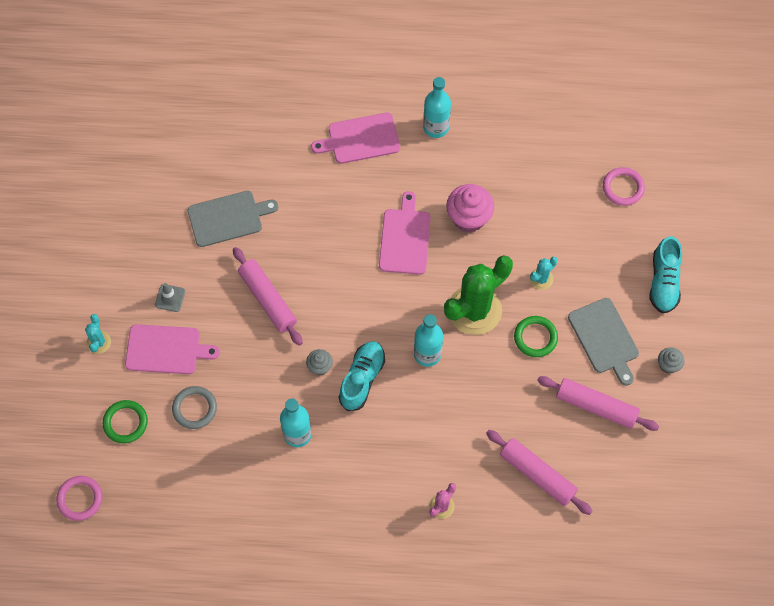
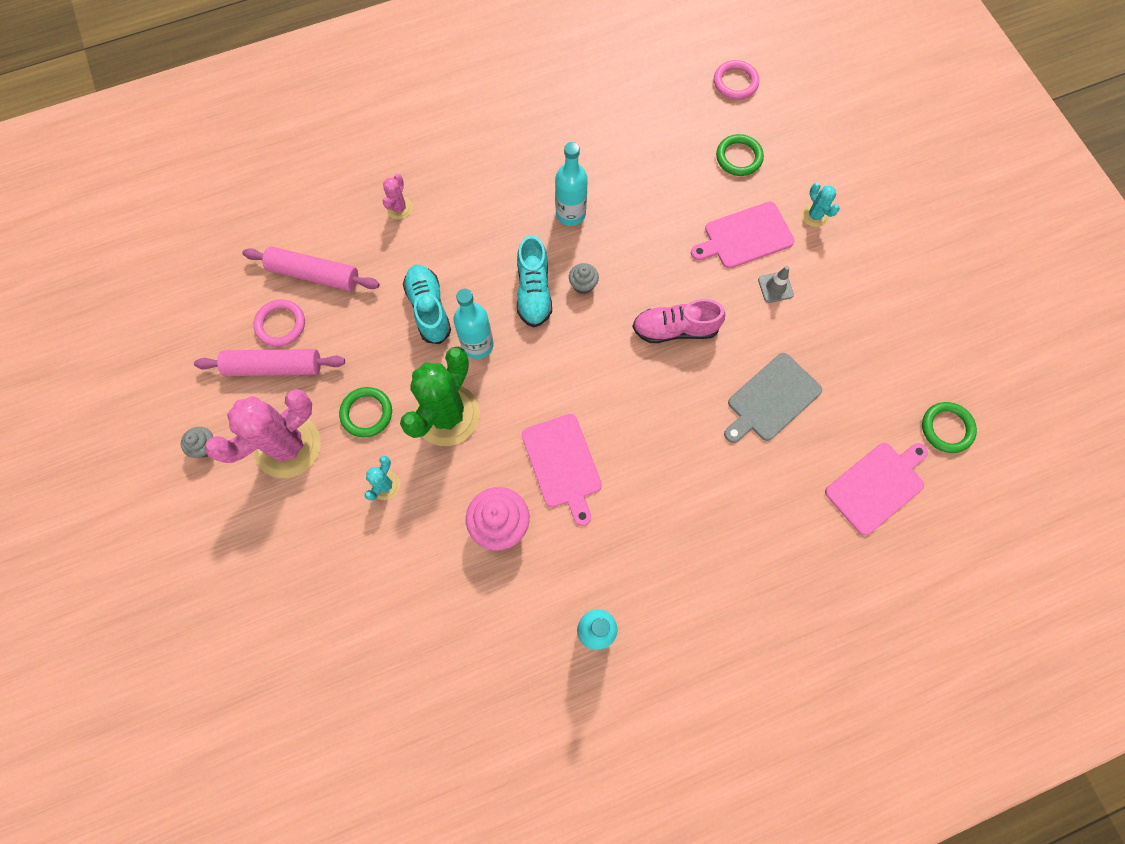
camera: 155 degrees right, 5 degrees up
(118, 146) = (946, 428): none -> green ring
(194, 408) = (682, 196): grey ring -> none
(267, 299) = (675, 329): pink rolling pin -> pink shoe
(360, 139) = (678, 570): pink cutting board -> pink cutting board (877, 486)
(604, 338) = (288, 446): grey cutting board -> pink cactus
(623, 188) = (323, 654): pink ring -> pink ring (280, 324)
(663, 282) = (236, 546): turquoise shoe -> turquoise shoe (429, 309)

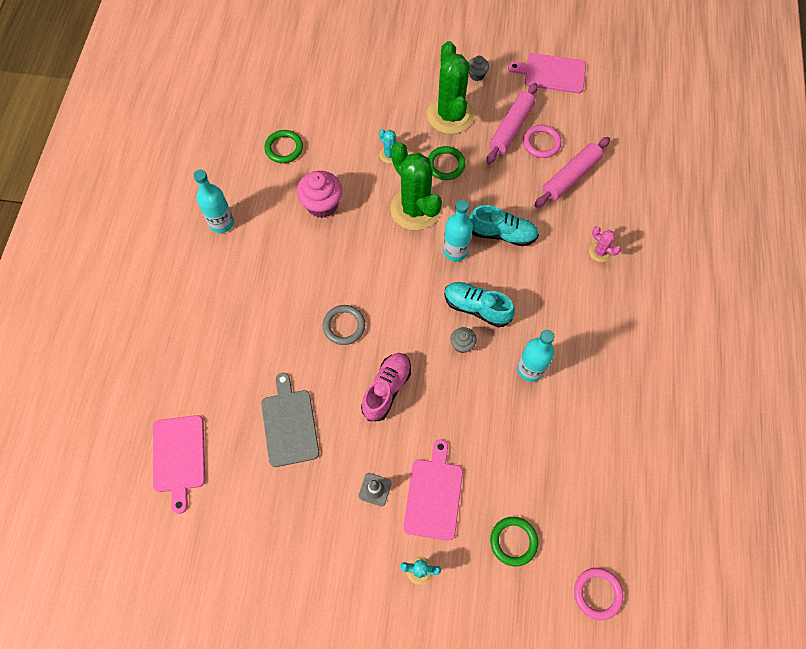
camera: 120 degrees right, 5 degrees down
(288, 446) = (450, 115): pink cactus -> green cactus
(562, 464) = (336, 259): pink cutting board -> pink cutting board (552, 73)
(635, 409) = (344, 326): none -> grey ring
(946, 428) = (180, 543): green ring -> green ring (284, 148)

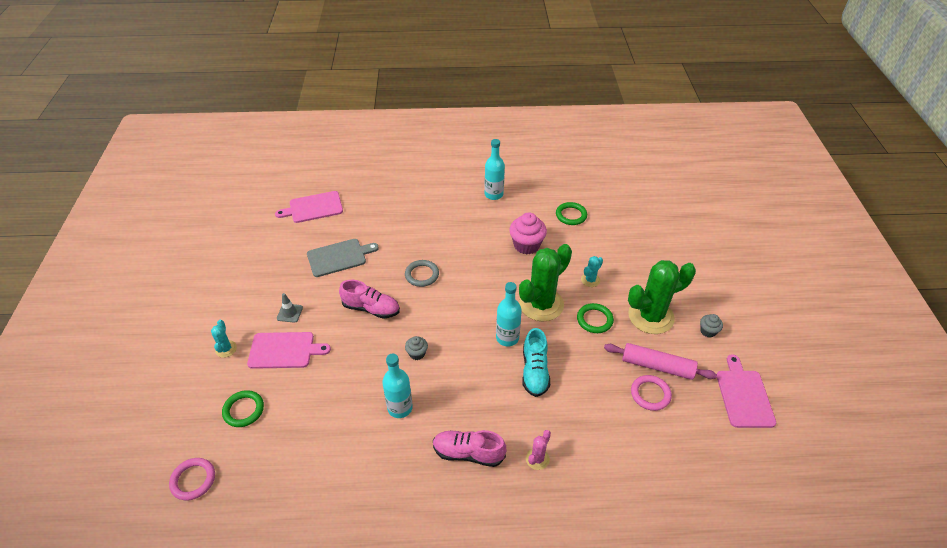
camera: 80 degrees right, 20 degrees down
(476, 308) = (454, 360): turquoise shoe -> none
(571, 177) = (619, 424): pink rolling pin -> none
(589, 310) = (468, 453): none -> pink shoe

